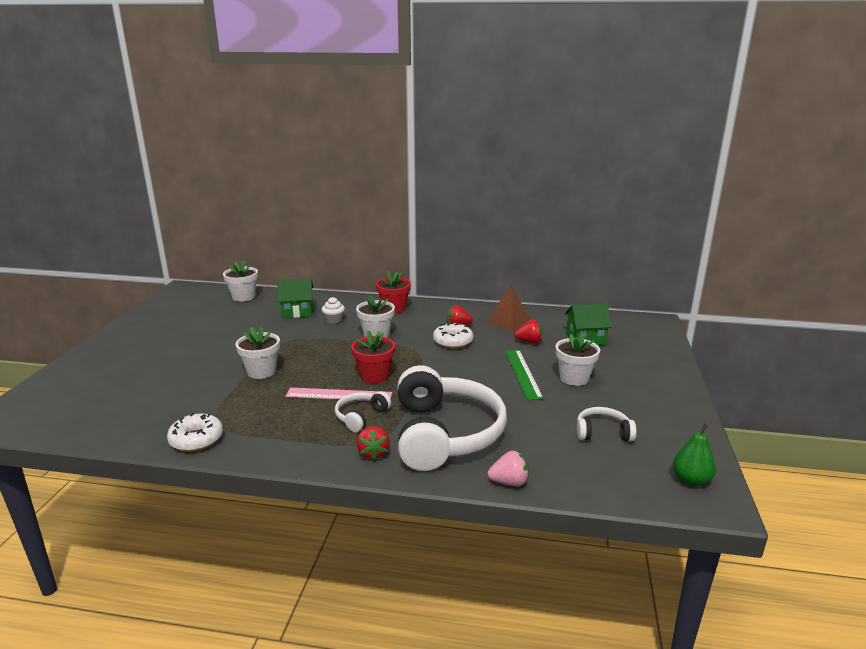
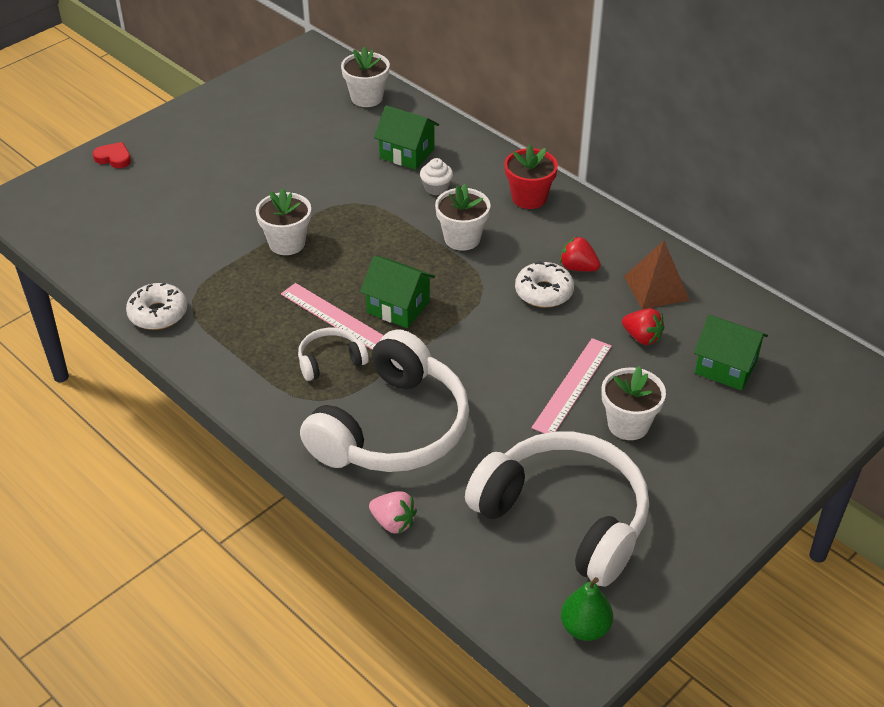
camera: 35 degrees right, 20 degrees up
(73, 371) = (114, 158): none -> red heart
(373, 453) = (300, 416): red strawberry -> none
(374, 376) = (398, 307): red flower pot -> green house
(522, 373) = (572, 386): green ruler -> pink ruler
(602, 432) = (564, 518): white headphones -> white headphones, size x2.26

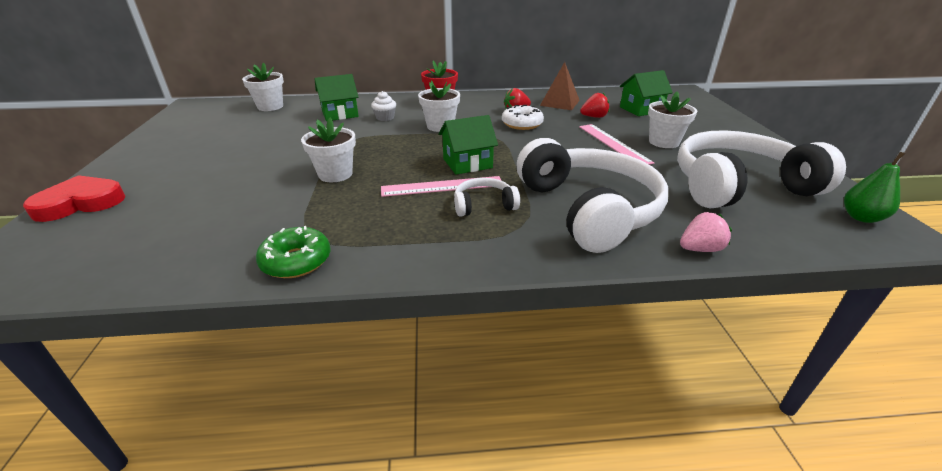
camera: 50 degrees left, 10 degrees down
(114, 158) = (80, 203): red heart -> red heart, size x1.77
(158, 313) = (296, 261): white donut -> green donut
(330, 361) = (484, 205): white headphones -> white headphones turned 60 degrees clockwise

